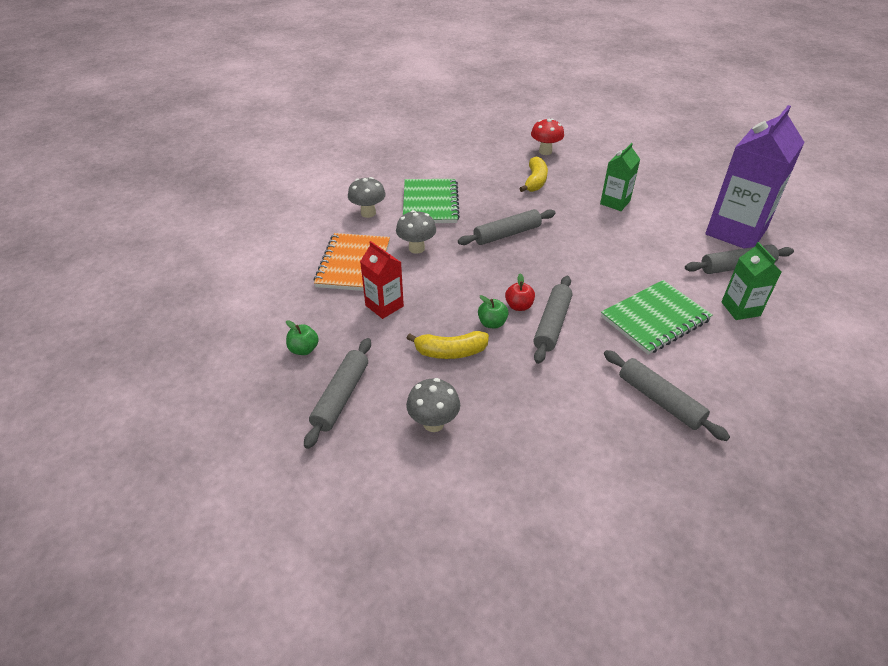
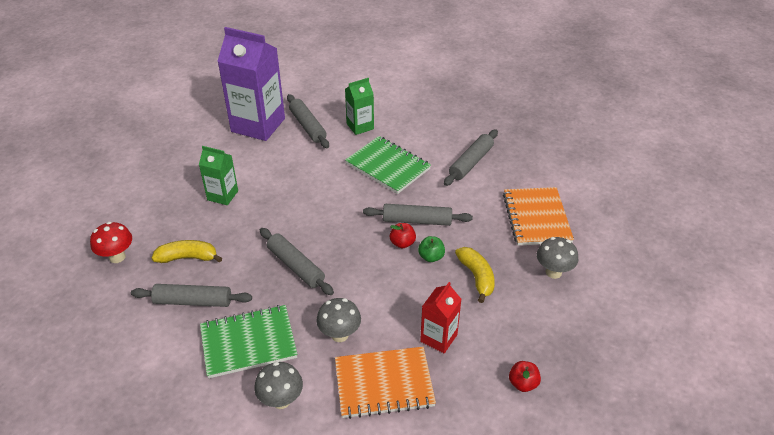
camera: 105 degrees left, 0 degrees up
(304, 349) = (523, 383): green apple -> red apple
(341, 397) = (560, 336): grey rolling pin -> grey rolling pin (193, 301)
(533, 438) = (536, 218): none -> orange notebook

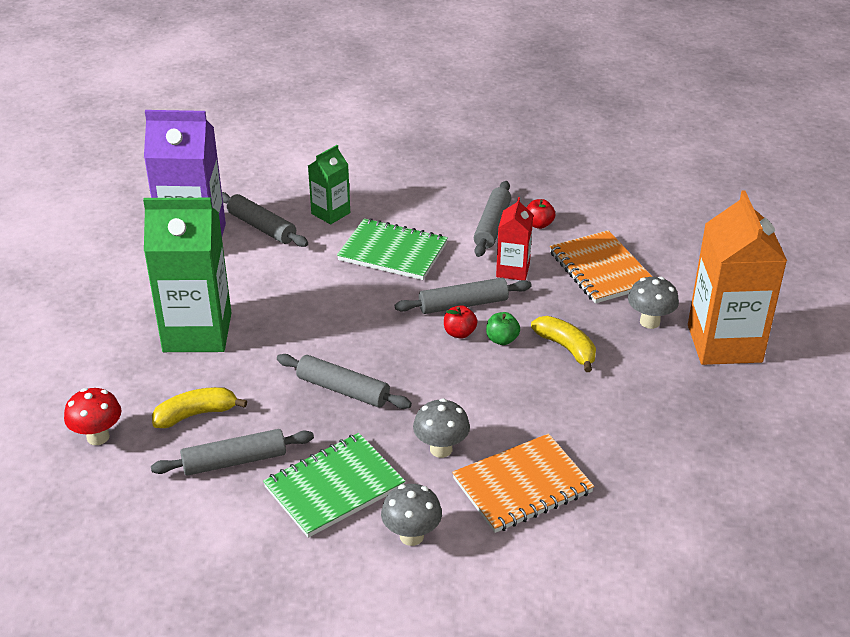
camera: 20 degrees left, 5 degrees down
(222, 195) = (197, 332): green carton -> green carton, size x1.94
(438, 338) = (558, 422): red carton -> red carton (513, 270)
(523, 383) = (676, 443): red apple -> red apple (539, 224)
(606, 307) = (724, 343): none -> orange carton

